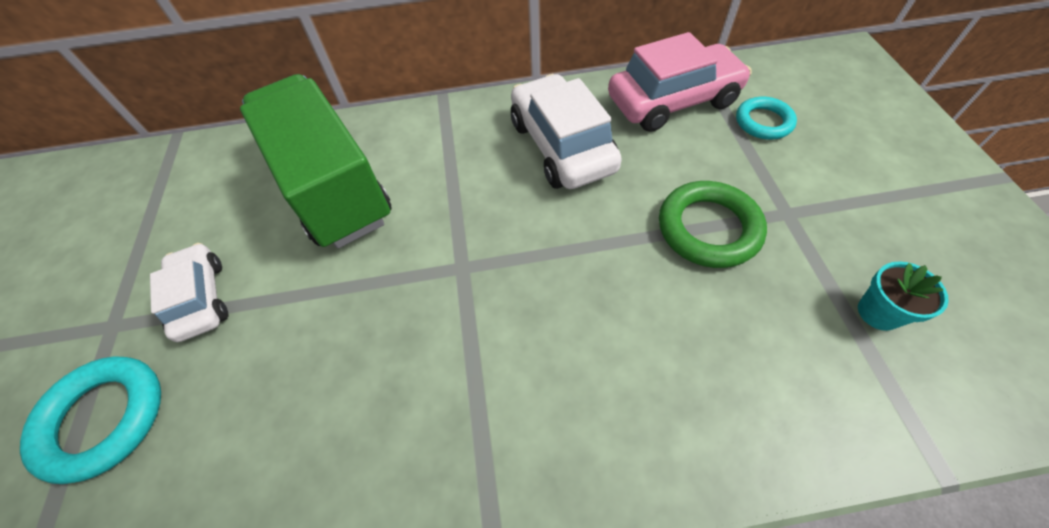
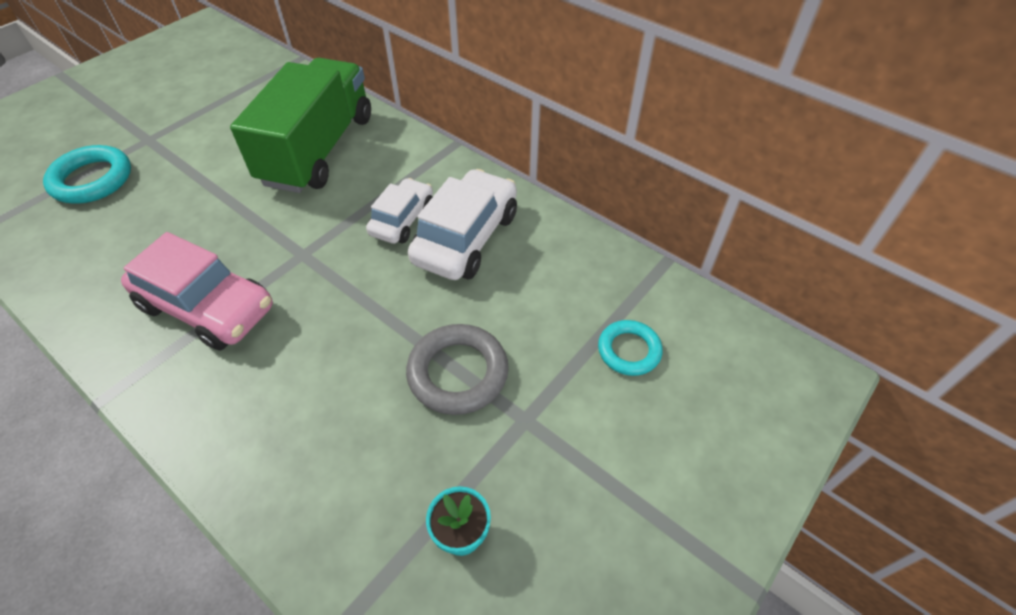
camera: 45 degrees right, 5 degrees down
(201, 298) = (189, 158): white car -> white car (402, 219)
(673, 101) = (590, 276): pink car -> pink car (207, 307)
(708, 228) = (458, 373): green ring -> grey ring

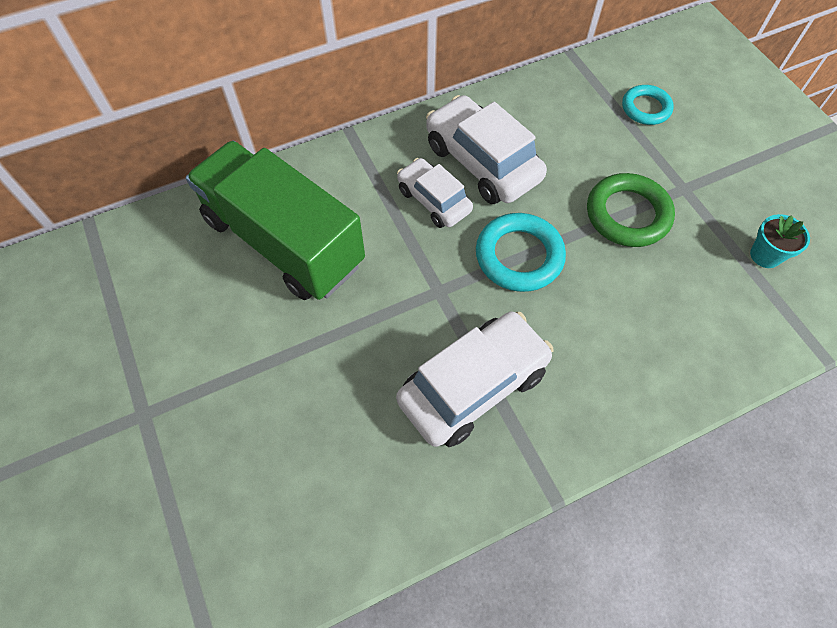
camera: 65 degrees left, 10 degrees up
(92, 180) = (188, 488): turquoise ring -> turquoise ring (519, 256)
(207, 307) = (473, 386): pink car -> white car
(458, 373) = (627, 214): grey ring -> green ring

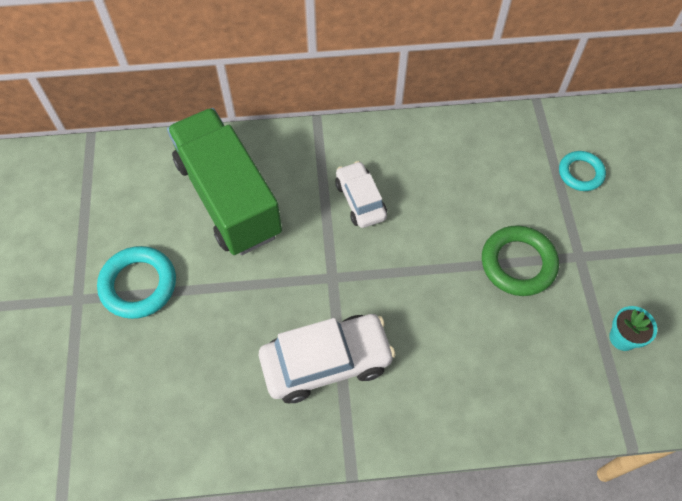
camera: 20 degrees right, 0 degrees up
(482, 162) = (414, 179): white car -> none
(519, 256) = (409, 270): turquoise ring -> turquoise ring (138, 285)

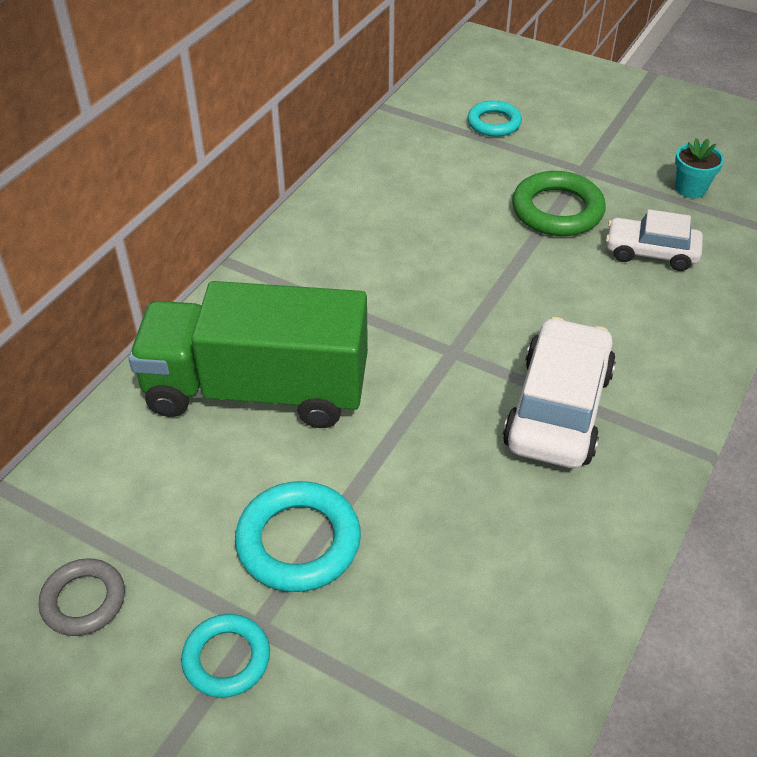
camera: 55 degrees left, 15 degrees down
(48, 216) = (83, 600): none -> grey ring
(51, 298) = (226, 659): none -> turquoise ring
(360, 200) = (375, 281): white car -> white car (651, 252)

